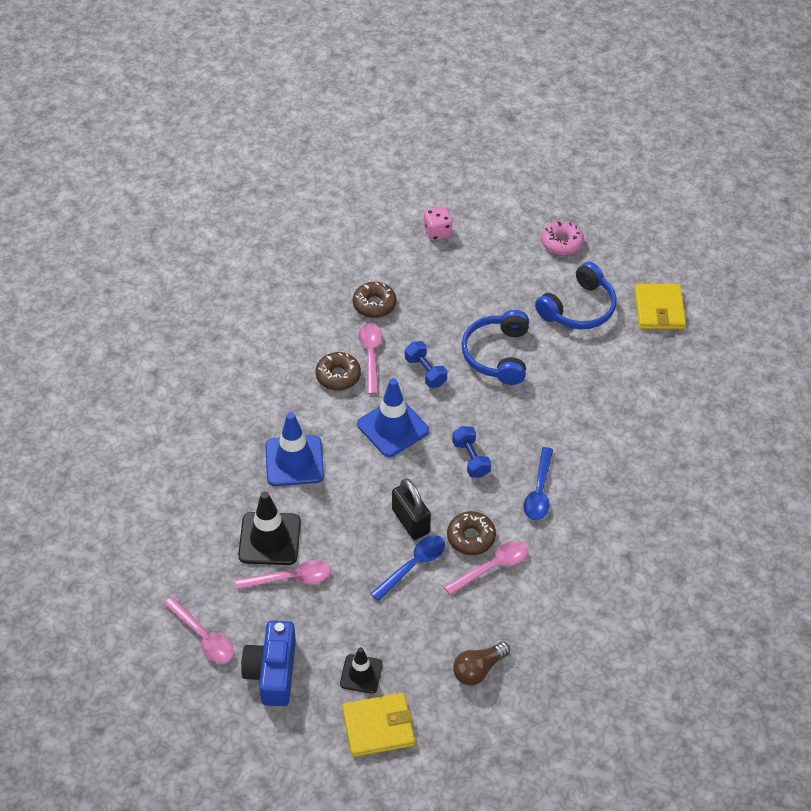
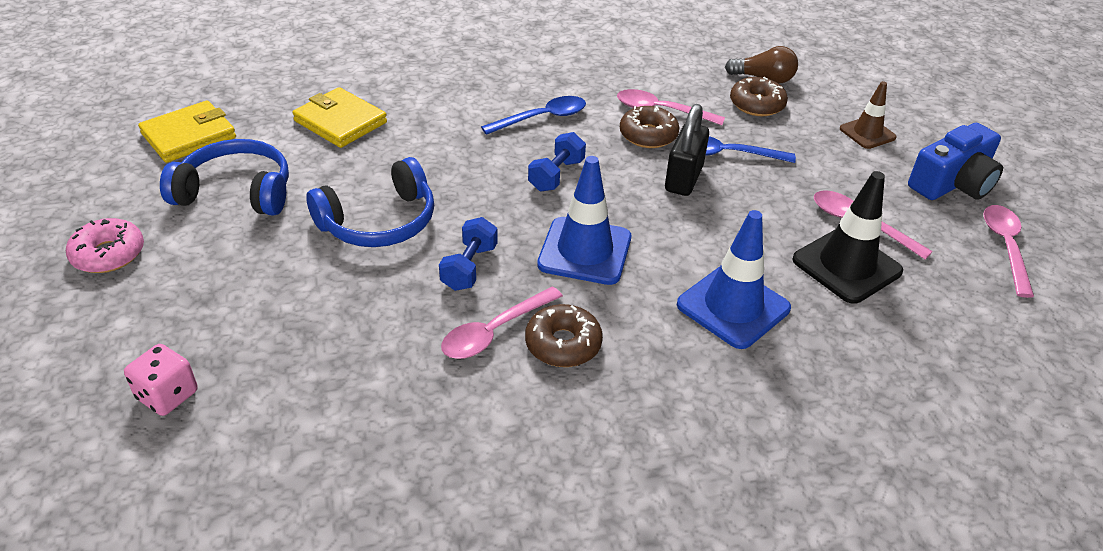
camera: 130 degrees left, 10 degrees down
(361, 674) = (867, 133): black traffic cone -> brown traffic cone
(374, 304) = (394, 382): brown donut -> brown donut (757, 104)
(378, 727) = (889, 104): yellow wallet -> yellow wallet (340, 122)

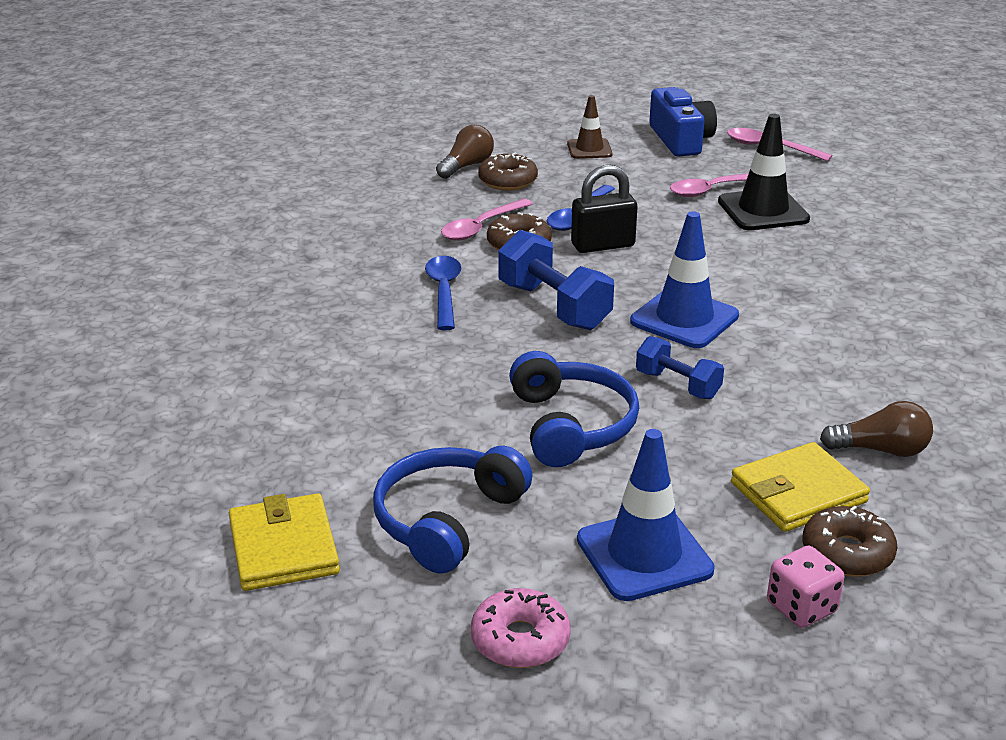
camera: 65 degrees left, 10 degrees down
(340, 122) = (347, 421): yellow wallet -> yellow wallet (798, 493)
(422, 418) = (881, 450): none -> brown light bulb
(494, 331) = (778, 389): pink spoon -> none
(556, 175) = (554, 306): blue dumbbell -> blue dumbbell, size x1.64
(563, 344) = (809, 358): brown donut -> brown donut (847, 553)
(683, 179) = (602, 245): black padlock -> black padlock turned 60 degrees counterclockwise
(733, 307) = (792, 270): blue traffic cone -> blue traffic cone (644, 555)

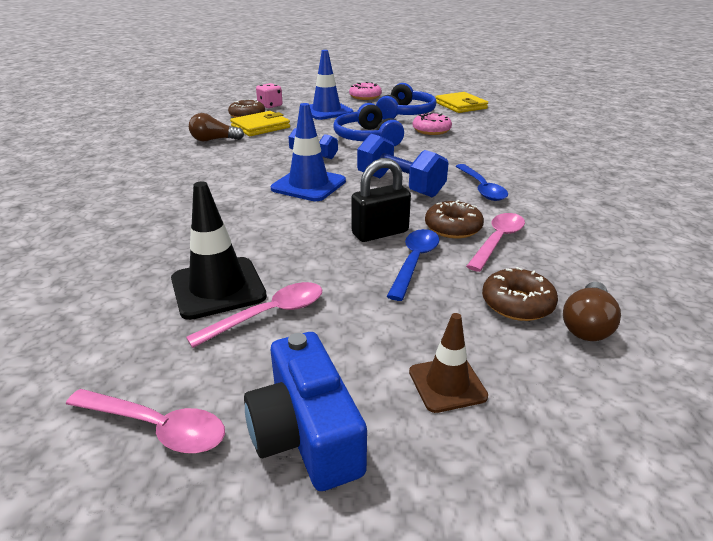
camera: 170 degrees right, 0 degrees up
(429, 439) = (431, 130): none -> pink donut

